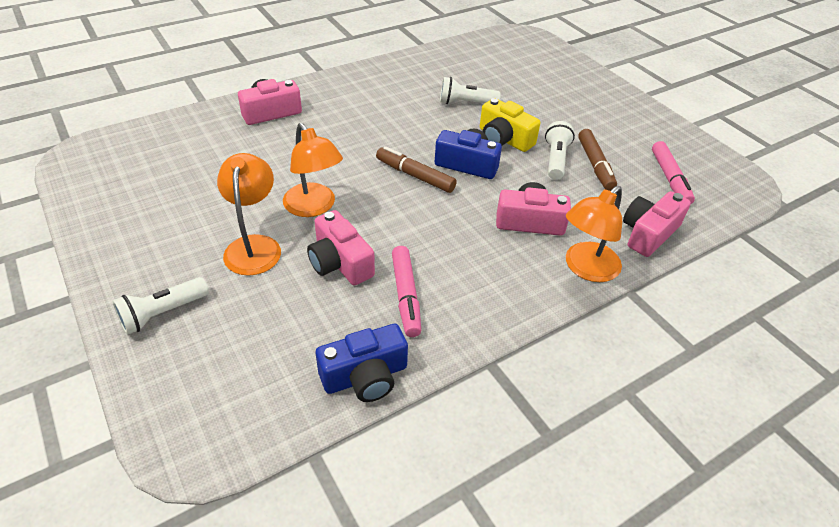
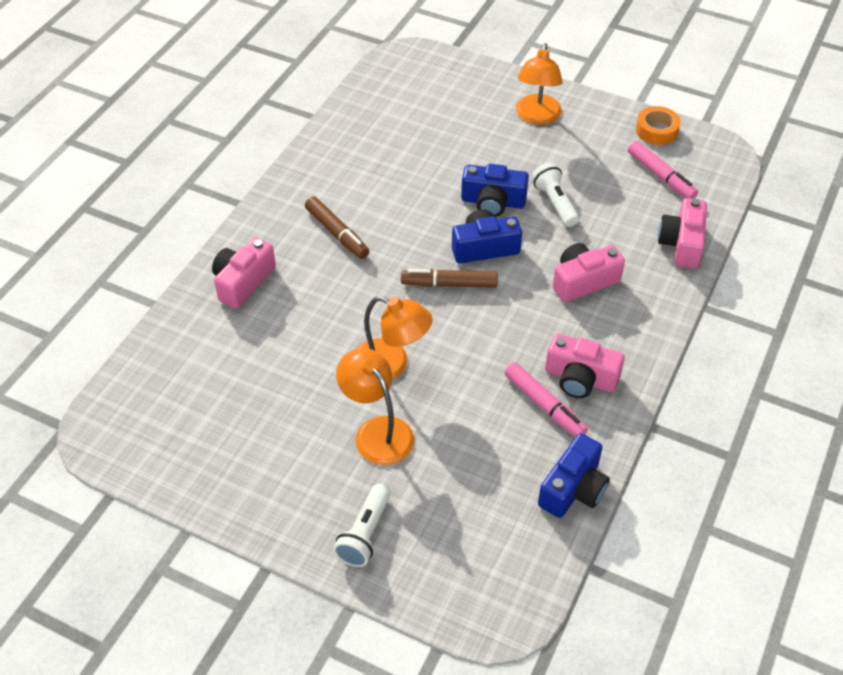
camera: 30 degrees left, 5 degrees up
(340, 262) = (465, 406): pink camera -> pink camera (580, 378)
(465, 103) = (423, 175): white flashlight -> none
(504, 139) = (493, 202): yellow camera -> blue camera
(586, 269) = (659, 304): orange lamp -> orange lamp (537, 117)
(595, 165) = (592, 192): brown marker -> brown marker (337, 233)
(693, 147) = (656, 130): none -> orange tape

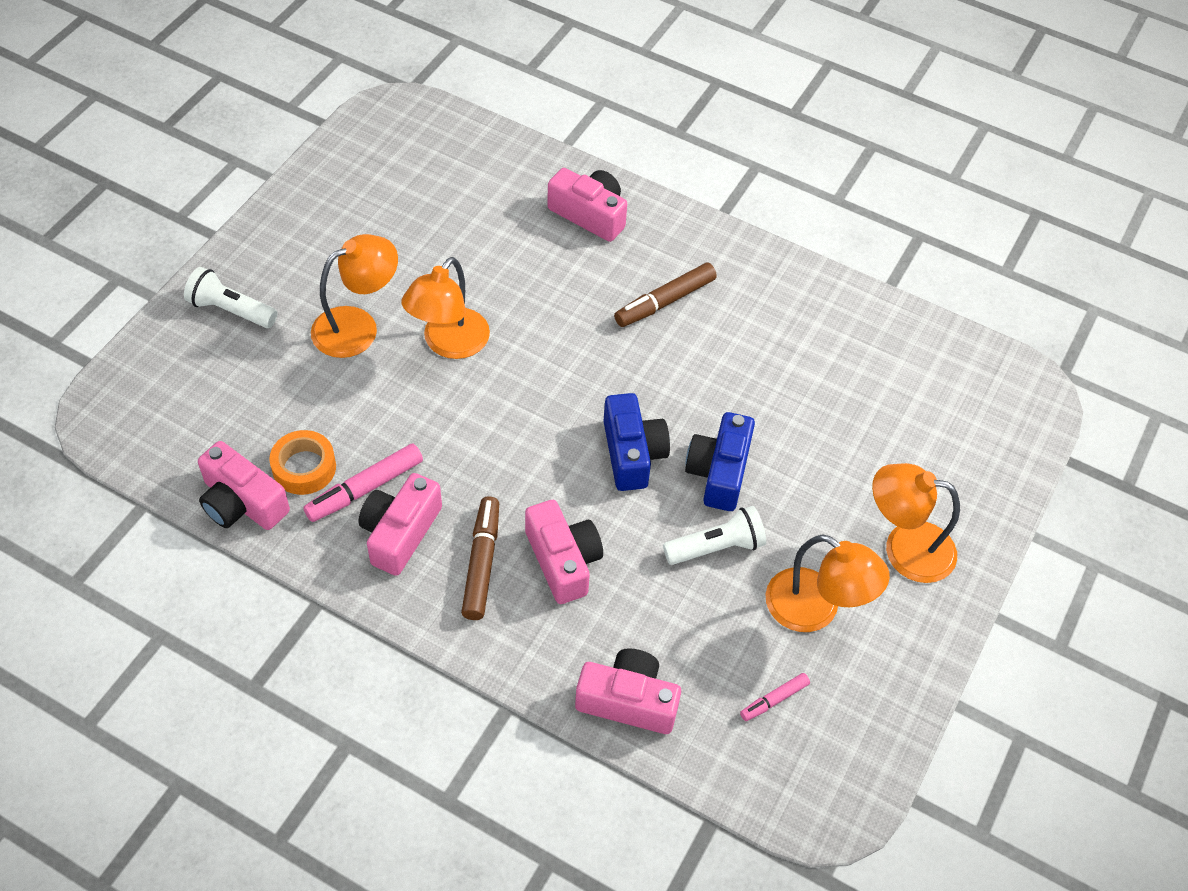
camera: 90 degrees right, 5 degrees up
(449, 284) = (570, 410): brown marker -> brown marker (482, 563)
(573, 489) = (242, 502): blue camera -> pink camera
(591, 157) = (815, 609): none -> orange lamp
(656, 130) = (882, 714): orange tape -> orange tape (304, 468)
(661, 176) = (774, 700): pink marker -> pink marker, size x0.57

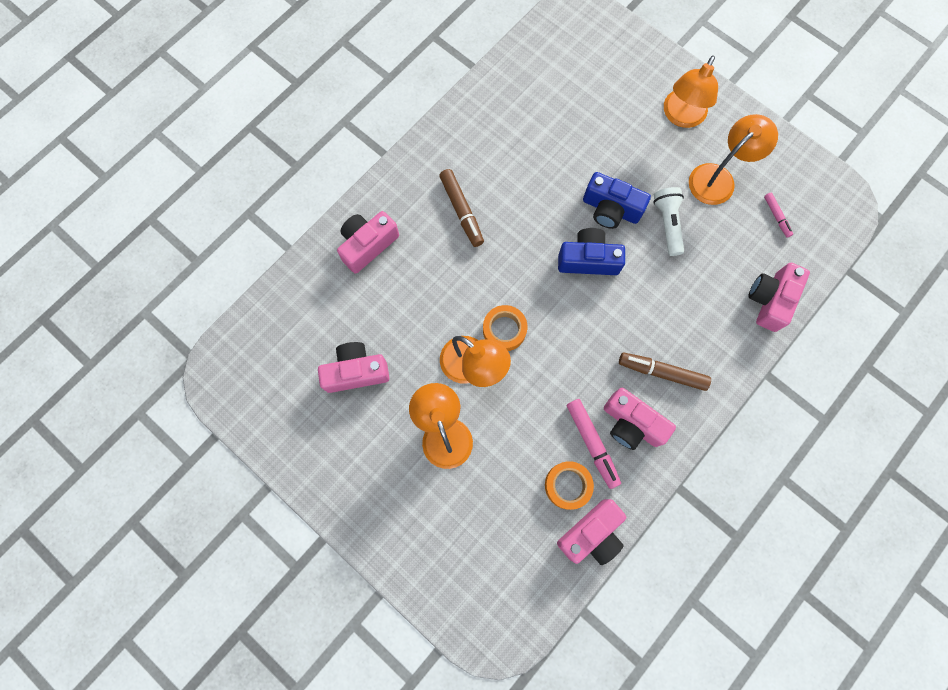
camera: 75 degrees left, 20 degrees up
(231, 310) = (408, 530): white flashlight -> none
(506, 371) = (504, 330): none -> orange tape
(563, 561) = (666, 320): pink camera -> pink camera (356, 372)

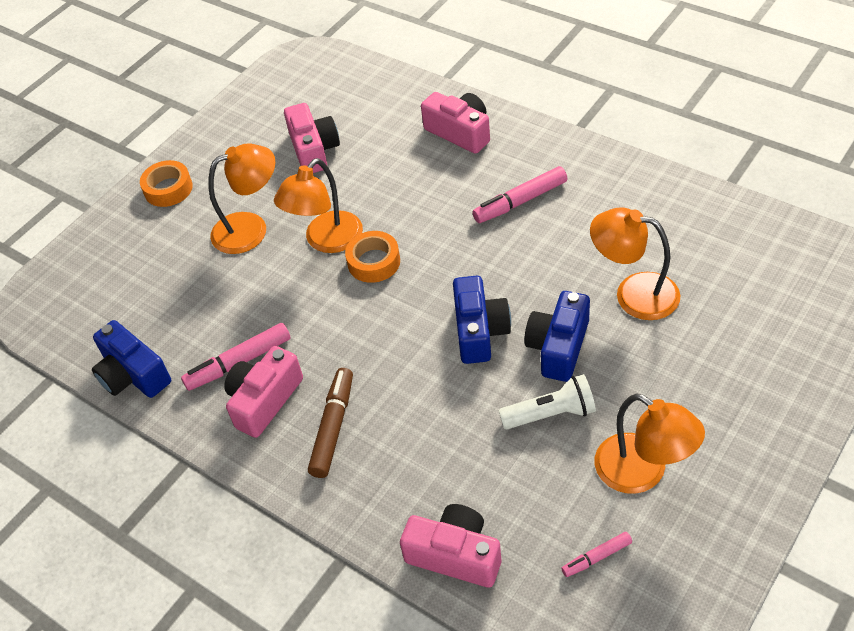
camera: 90 degrees right, 25 degrees down
(461, 211) = (520, 201): brown marker -> pink marker
(567, 485) = (189, 345): orange tape -> orange tape (168, 189)
(591, 534) = (133, 374): pink camera -> blue camera
(681, 116) = (734, 416): orange lamp -> orange lamp (634, 293)

